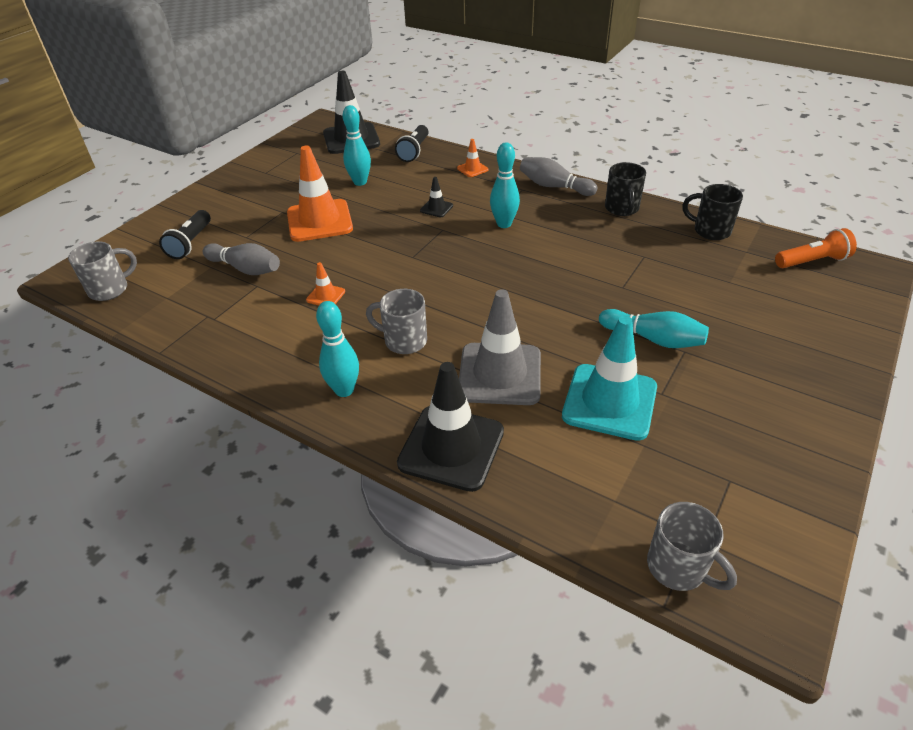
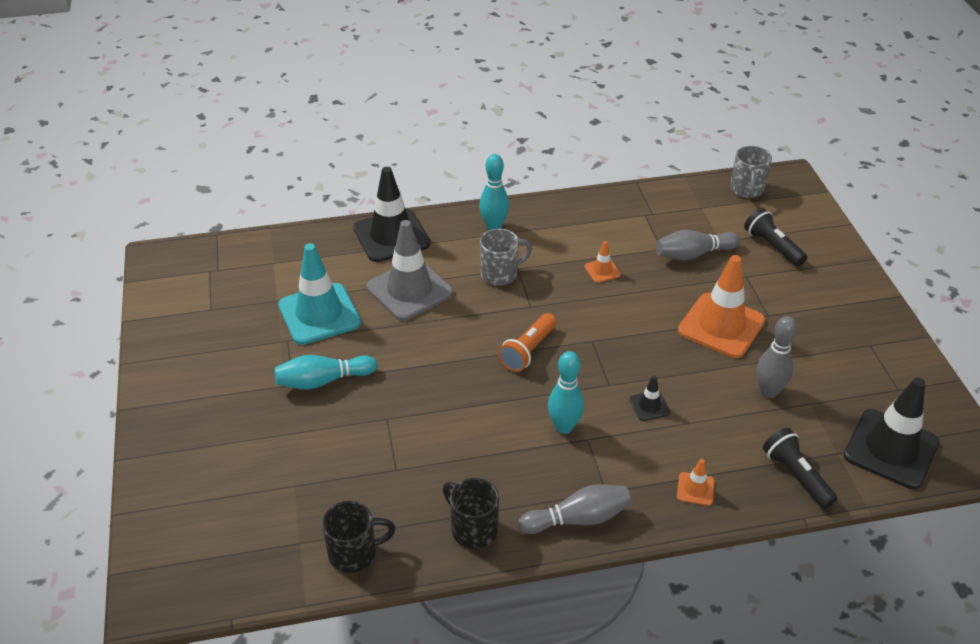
camera: 135 degrees right, 0 degrees up
(360, 182) = (768, 391): turquoise bowling pin -> grey bowling pin
(678, 567) = (218, 252): grey mug -> none
(812, 261) = (223, 570): orange flashlight -> orange flashlight (528, 351)

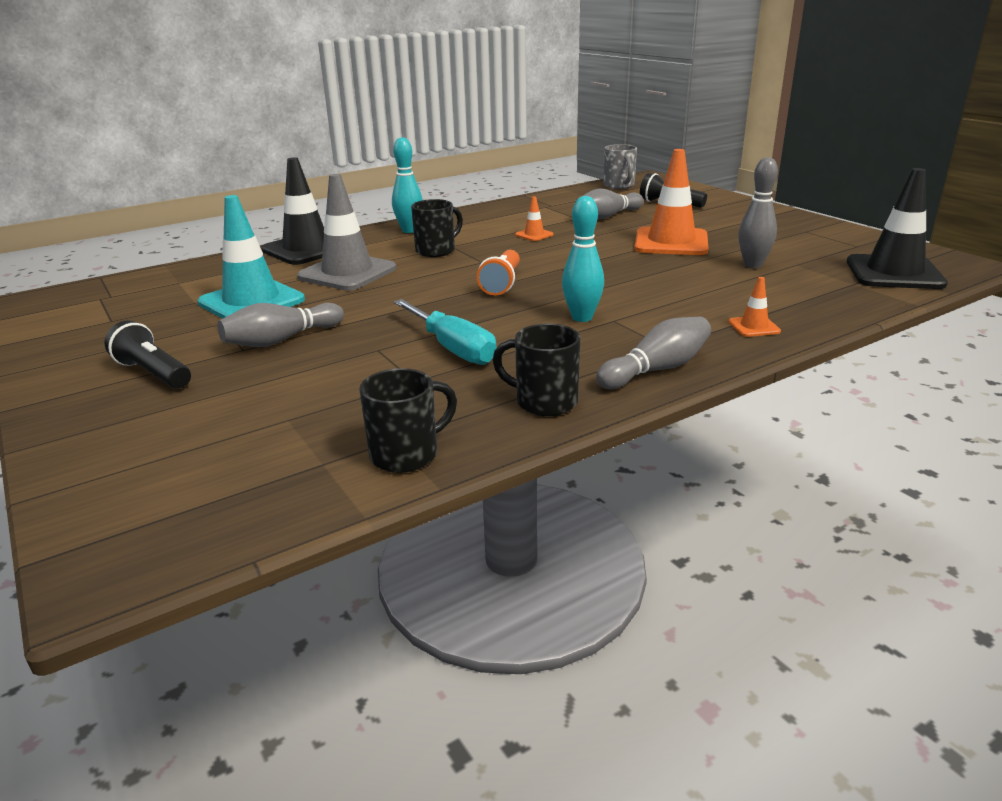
camera: 20 degrees left, 15 degrees down
(323, 381) = (281, 340): turquoise bowling pin -> grey bowling pin
(442, 436) = (452, 348): none -> turquoise screwdriver
(500, 274) = (437, 251): grey mug -> black mug
(649, 406) = (654, 291): black traffic cone -> none
(796, 476) = (835, 301): black flashlight -> black flashlight (153, 373)

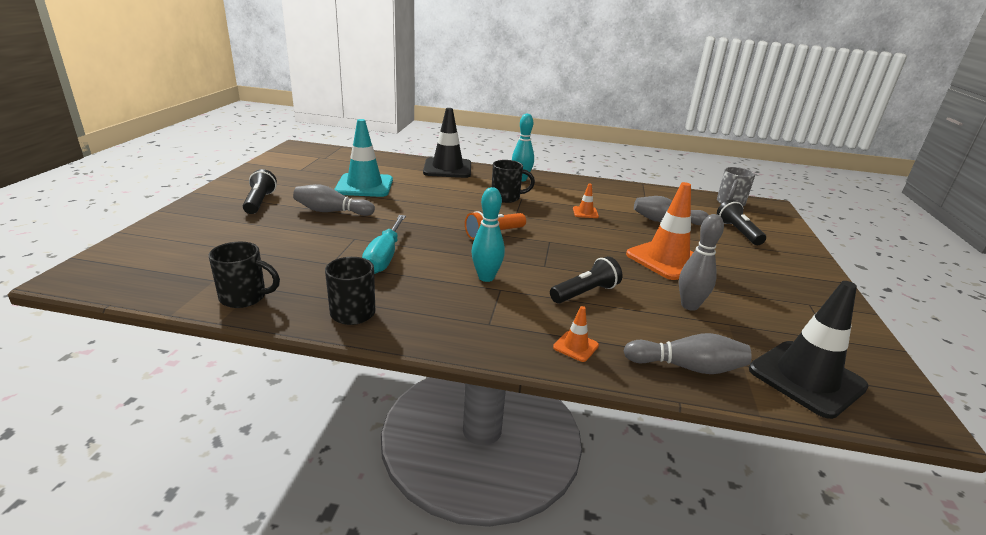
camera: 40 degrees right, 0 degrees up
(347, 273) = (435, 190): grey traffic cone -> none
(656, 369) = (448, 333): grey bowling pin -> grey bowling pin (687, 367)
(675, 291) = (585, 293): none -> black flashlight

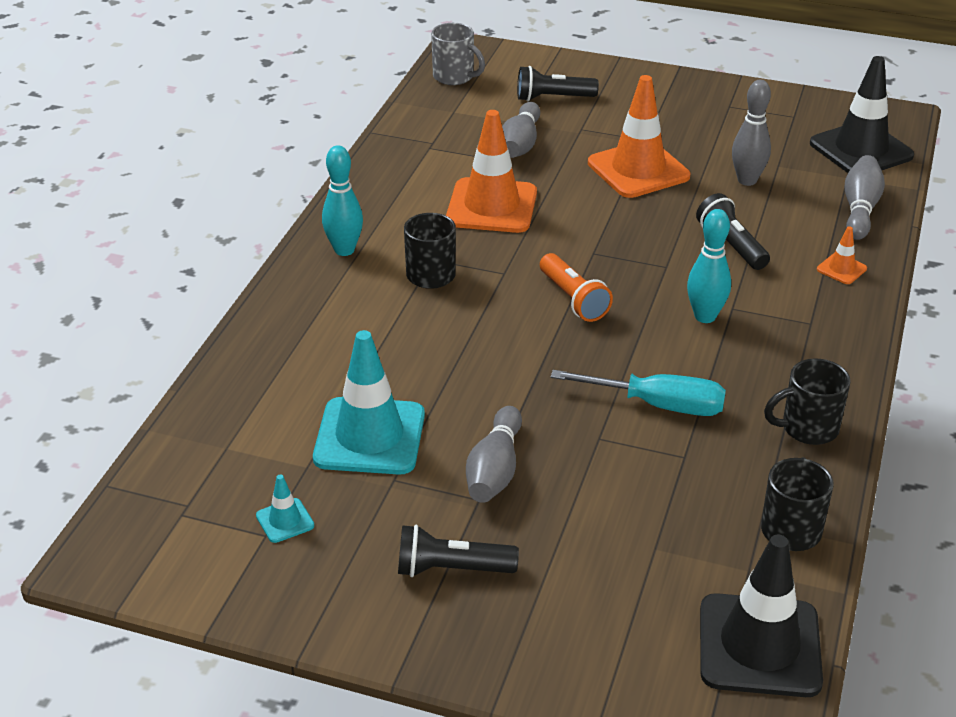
camera: 80 degrees left, 10 degrees up
(308, 172) = (285, 521): none -> turquoise traffic cone
(447, 168) = (279, 331): black traffic cone -> black traffic cone (759, 646)
(585, 212) = (491, 206): orange traffic cone -> orange traffic cone, size x2.27

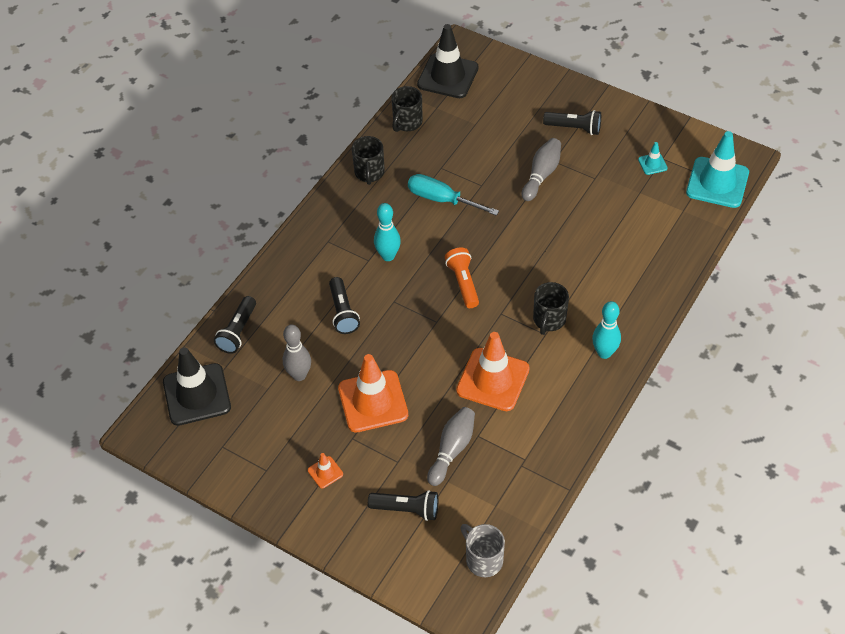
camera: 165 degrees left, 15 degrees up
(369, 436) = (604, 205): turquoise traffic cone -> turquoise traffic cone (717, 183)
(807, 428) = (369, 173): black mug -> black mug turned 90 degrees clockwise
(841, 269) = (284, 279): orange traffic cone -> orange traffic cone (325, 472)
(860, 209) = (238, 331): grey bowling pin -> black flashlight

